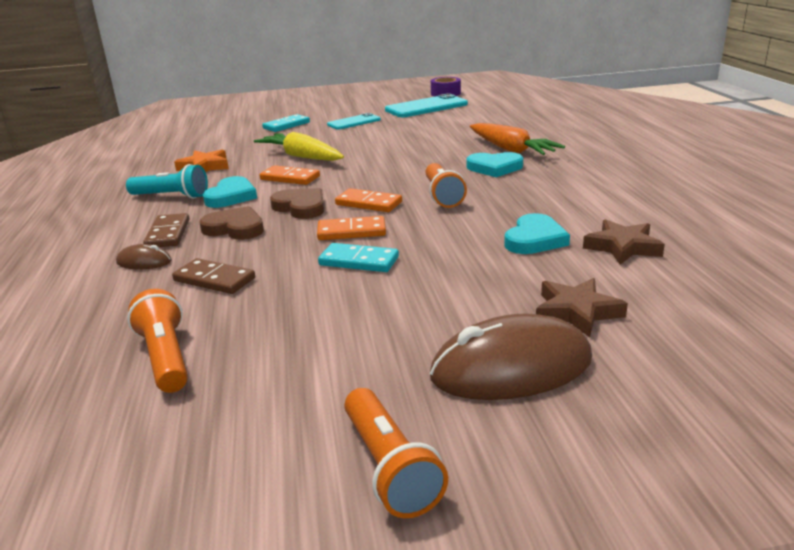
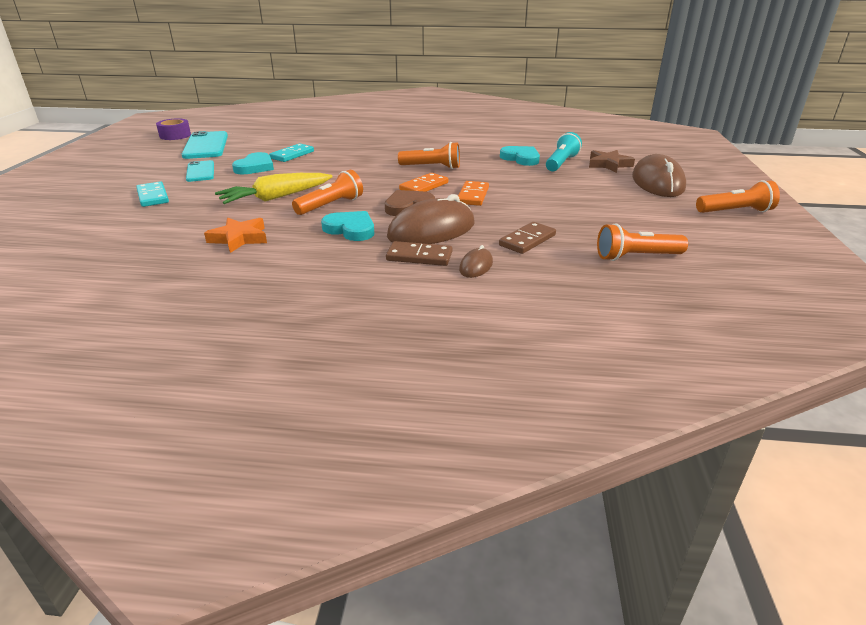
camera: 75 degrees left, 5 degrees up
(172, 196) = (316, 255): turquoise flashlight -> turquoise flashlight (561, 163)
(235, 228) = (431, 230): brown heart -> brown mouse
(290, 178) = (331, 205): orange domino -> orange flashlight
(359, 261) = (523, 198): turquoise domino -> turquoise domino (292, 155)
(494, 168) = (394, 149): turquoise heart -> turquoise heart (255, 167)
(510, 149) = (362, 141): orange carrot -> none
(622, 247) = (542, 146): brown star -> none

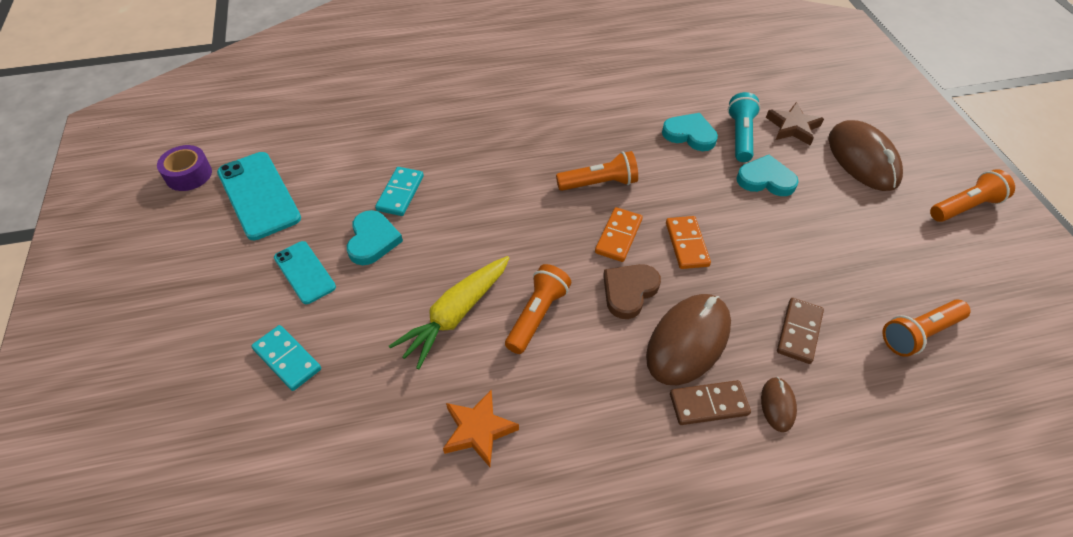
camera: 20 degrees left, 20 degrees up
(350, 229) = (596, 366): turquoise heart -> turquoise heart (765, 179)

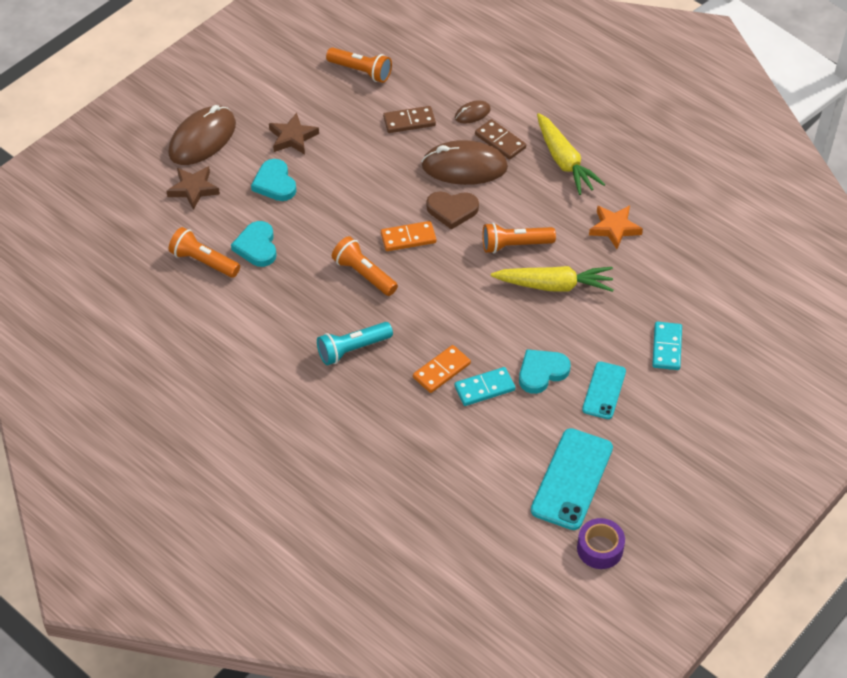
camera: 125 degrees left, 0 degrees up
(626, 453) = (564, 161): none -> yellow carrot
(686, 244) = (382, 200): orange domino -> orange domino (441, 371)
(740, 136) = (232, 216): turquoise flashlight -> turquoise flashlight (352, 349)
(828, 221) = (292, 137): none -> brown star
(965, 207) = (215, 76): orange flashlight -> orange flashlight (203, 261)

